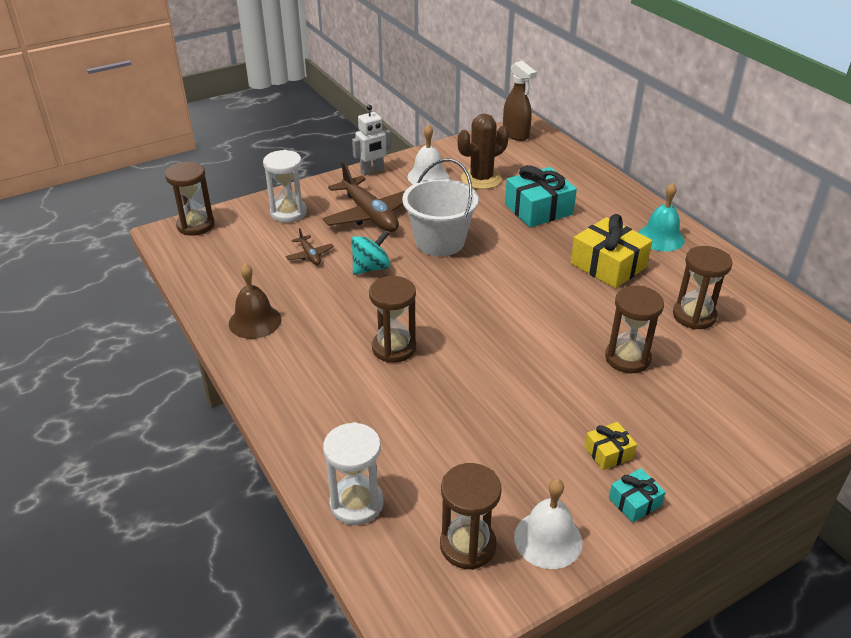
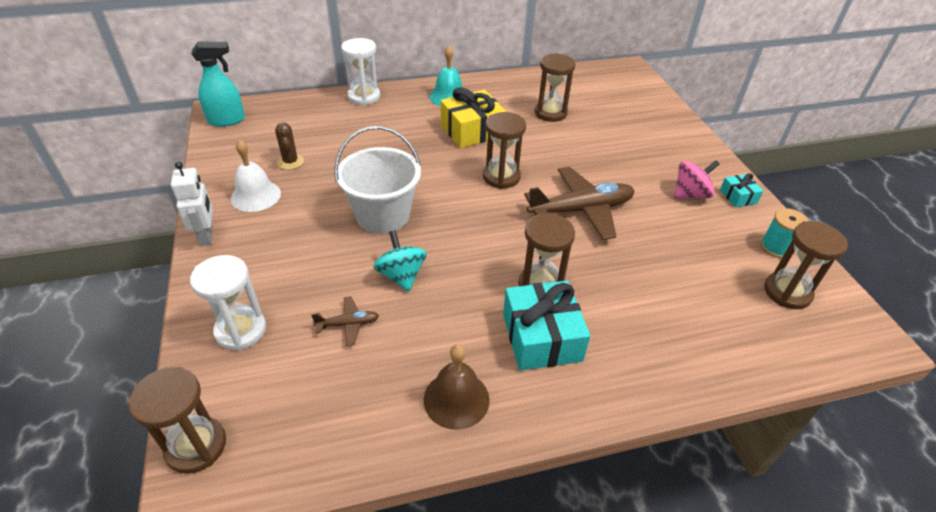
camera: 75 degrees left, 5 degrees up
(356, 503) = (747, 354): white hourglass -> white hourglass (364, 97)
(370, 215) = (298, 256): brown plane -> brown plane (581, 210)
(481, 179) = (290, 162): brown cactus -> brown cactus, size x0.59
(516, 134) = (227, 120): brown spray bottle -> turquoise spray bottle
(538, 209) = (368, 142): turquoise gift -> turquoise gift (541, 337)
(548, 539) = (776, 247): white bell -> turquoise spool
(608, 452) = (690, 194): yellow gift -> pink spinning top
(627, 358) = (590, 156): brown hourglass -> brown hourglass (501, 177)

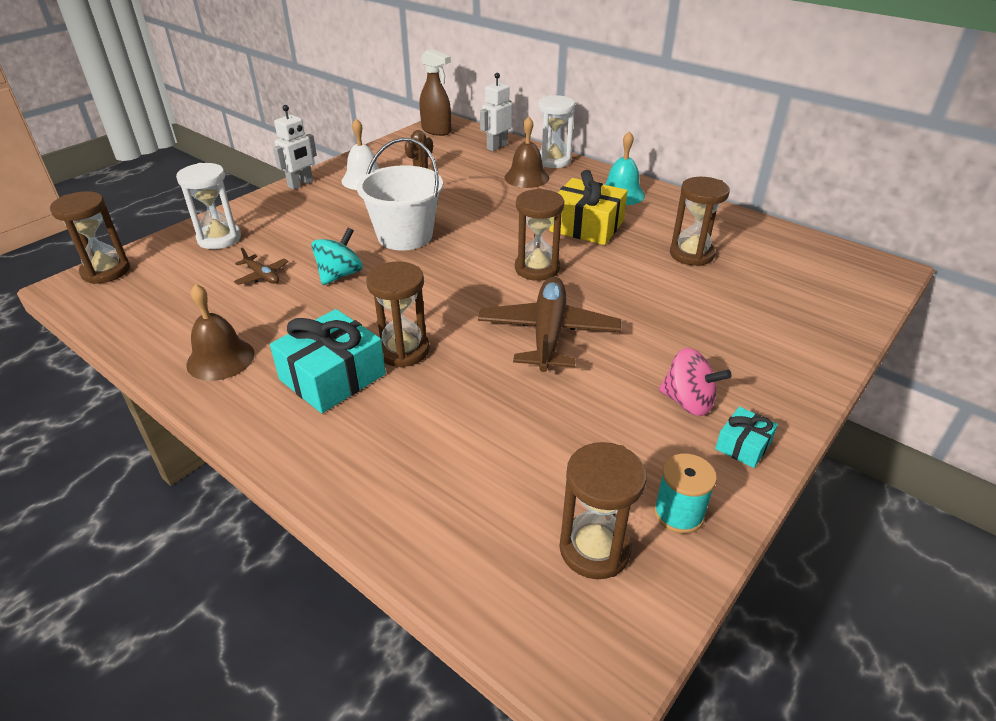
camera: 55 degrees right, 5 degrees down
(227, 120) = (436, 131): turquoise spray bottle -> brown spray bottle
(303, 107) = (496, 146): none -> white robot
(372, 119) = (526, 177): none -> brown bell
(581, 210) = (548, 333): brown plane -> brown plane turned 120 degrees counterclockwise

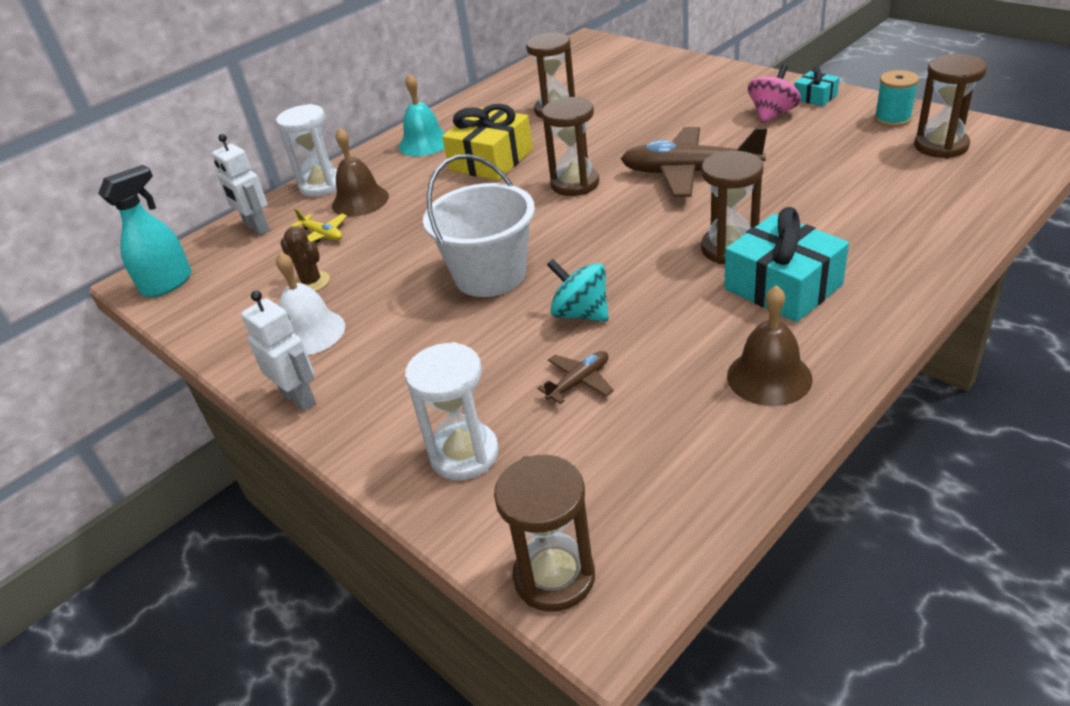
camera: 80 degrees left, 0 degrees up
(436, 131) = (168, 284): brown spray bottle -> turquoise spray bottle
(480, 169) = (322, 235): none -> yellow plane

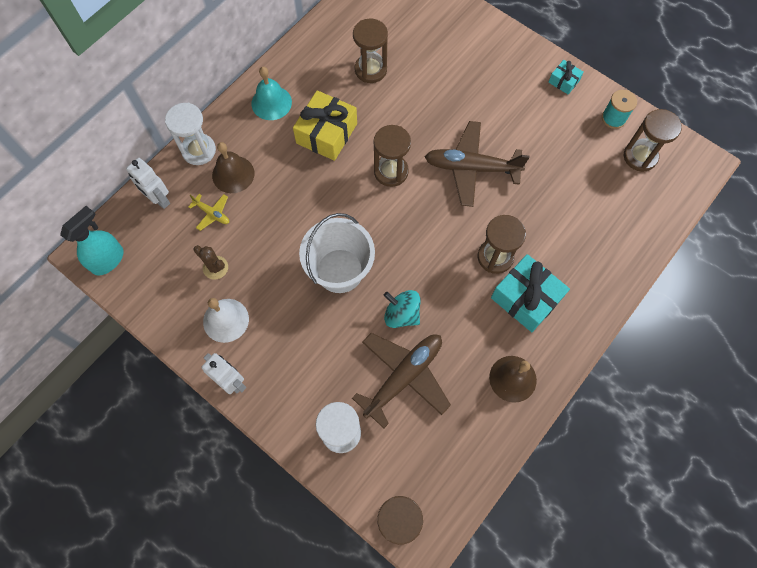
camera: 10 degrees left, 30 degrees up
(579, 382) = (403, 377): brown plane -> brown plane, size x2.18
(772, 114) = (532, 100): pink spinning top -> none

